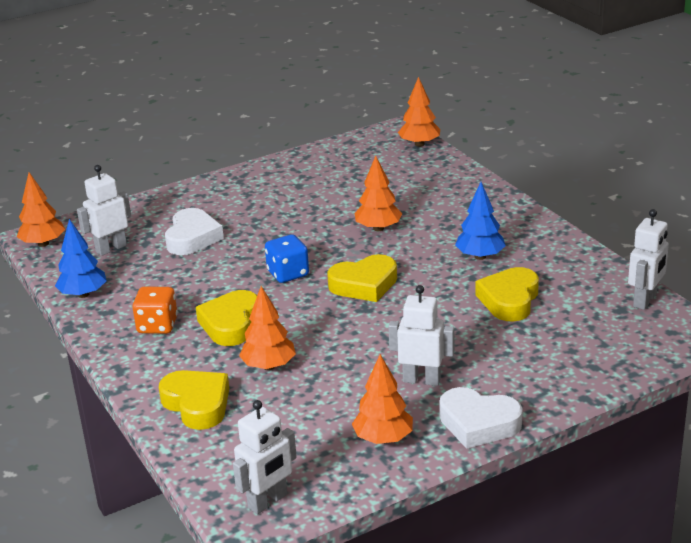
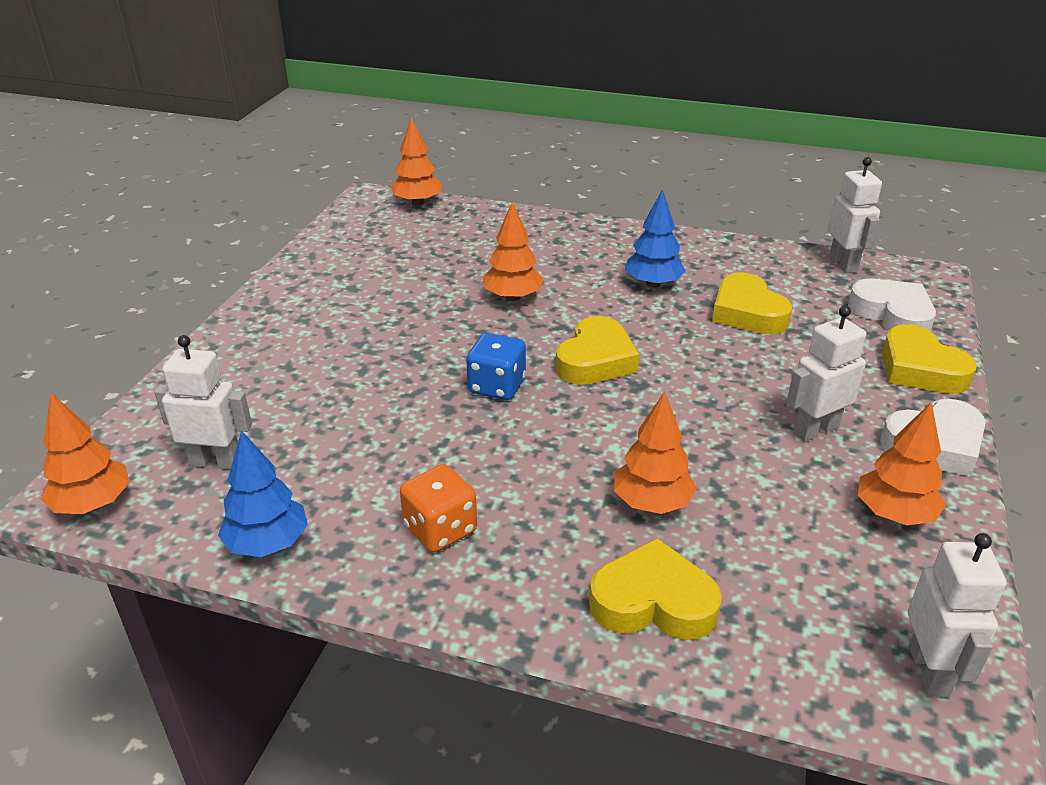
camera: 45 degrees left, 5 degrees up
(111, 248) = (216, 462): white robot -> white robot turned 90 degrees clockwise
(192, 238) = (313, 398): white heart -> white heart (892, 314)
(231, 324) = (527, 477): yellow heart -> yellow heart (920, 369)

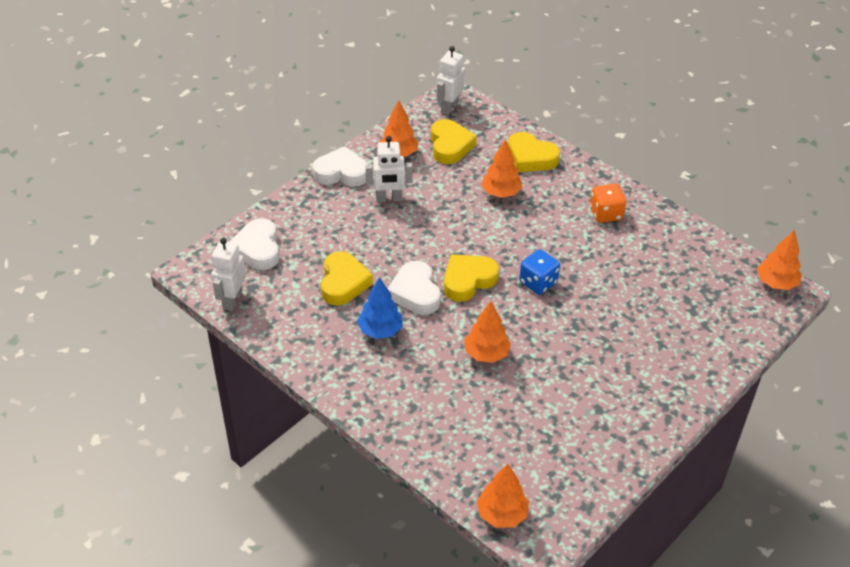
camera: 155 degrees left, 10 degrees up
(216, 462) = (711, 287): white robot -> none
(267, 544) = (688, 234): blue tree -> none
(650, 328) = (415, 293): none -> white heart
(920, 369) = (292, 210): yellow heart -> yellow heart (450, 146)

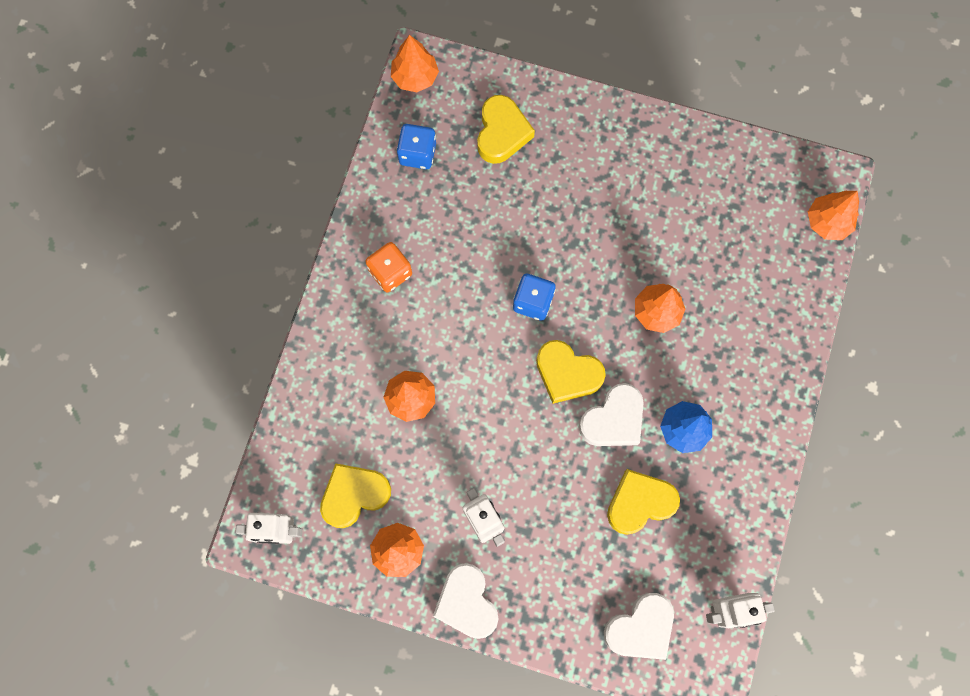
camera: 115 degrees left, 30 degrees up
(531, 157) = (331, 391): yellow heart -> yellow heart (502, 133)
(702, 261) = (417, 154): none -> blue dice

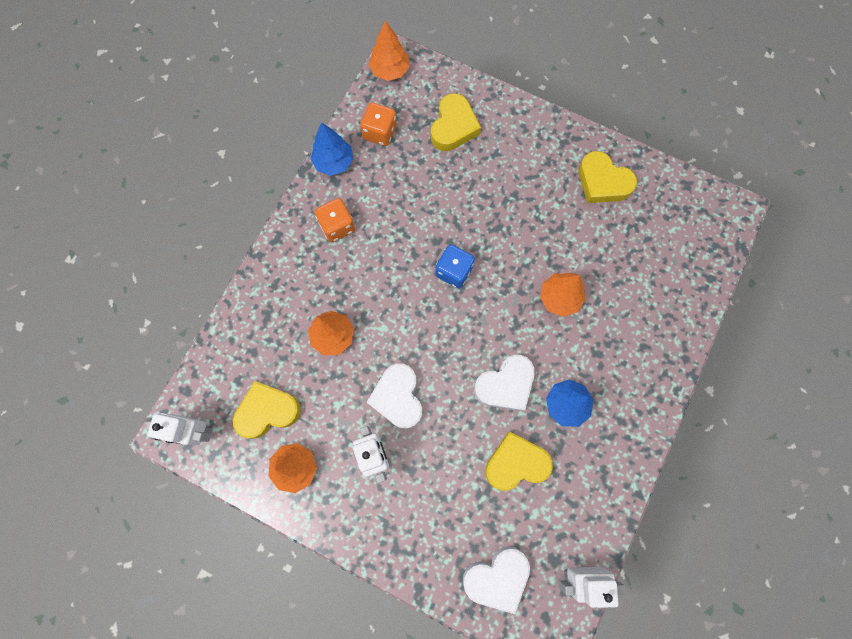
camera: 10 degrees right, 0 degrees up
(371, 198) = (334, 162): none -> blue tree
(417, 154) = (380, 132): blue dice -> orange dice
(467, 602) = (346, 525): white heart -> white heart (398, 397)
(567, 373) = (472, 338): yellow heart -> yellow heart (602, 182)
(827, 222) = (721, 246): orange tree -> none

